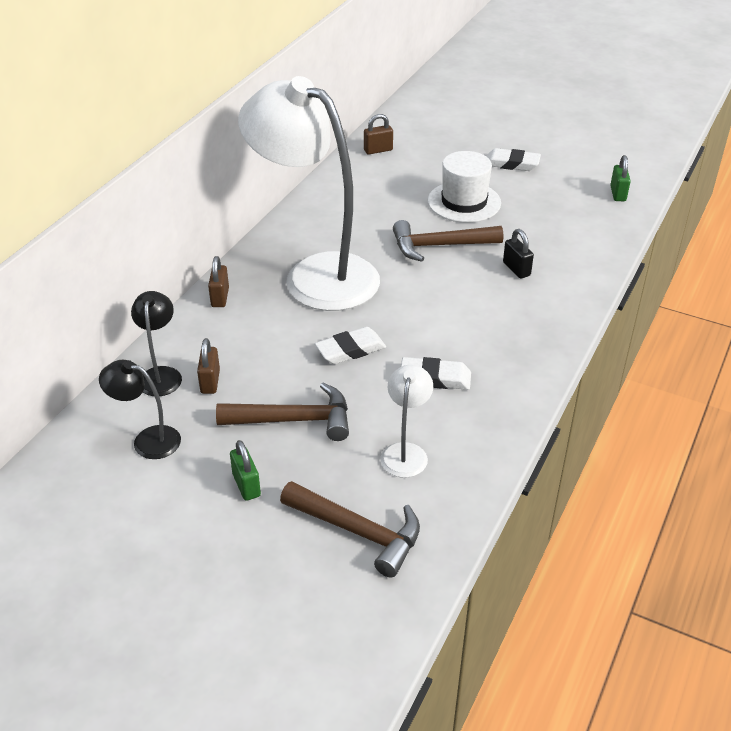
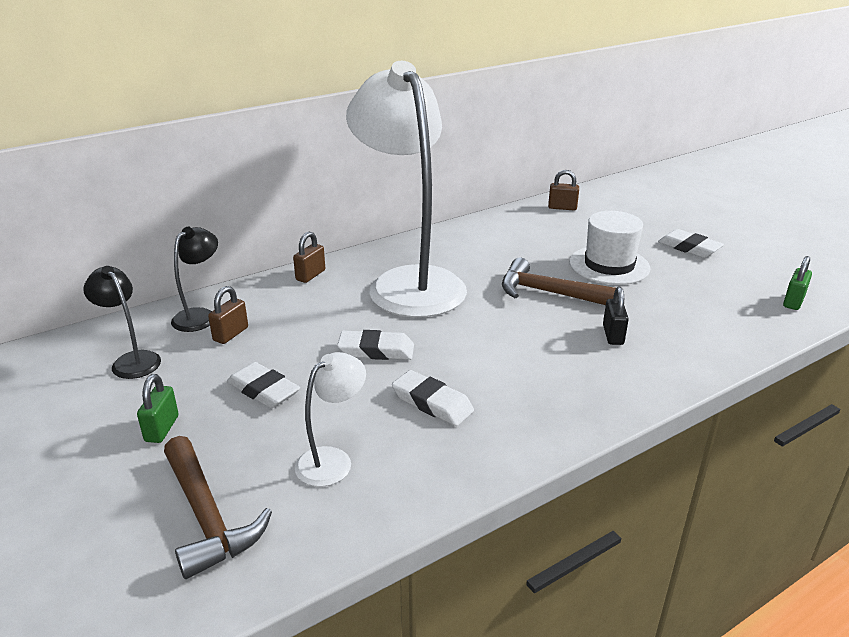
camera: 30 degrees right, 10 degrees down
(294, 420) = (263, 390): brown hammer -> white eraser

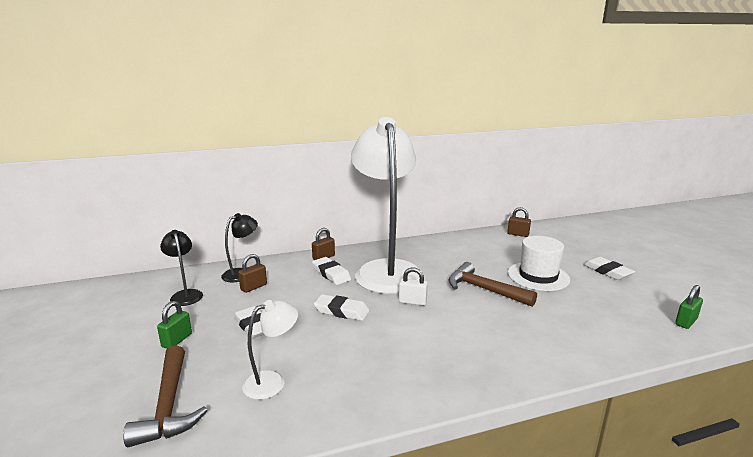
camera: 15 degrees right, 10 degrees down
(432, 403) = (362, 353): white eraser -> white eraser (331, 274)
(465, 323) = (412, 302): none -> white padlock
(613, 335) = (521, 326): black padlock -> none

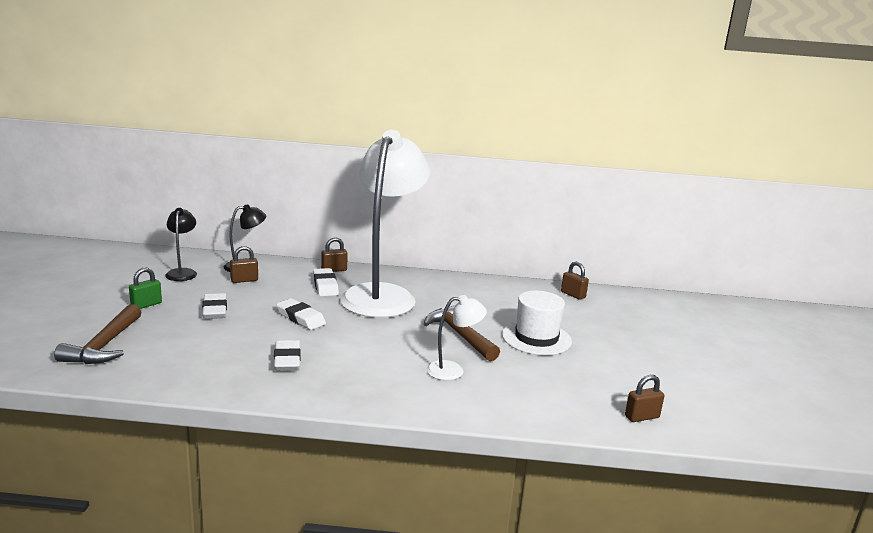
camera: 20 degrees right, 0 degrees up
(272, 381) = (191, 352): white lamp -> white lamp (453, 370)
(412, 302) = (375, 327): white padlock -> none
(607, 271) = (625, 353): white eraser -> white eraser (287, 360)
(685, 322) = (641, 417): green padlock -> brown padlock

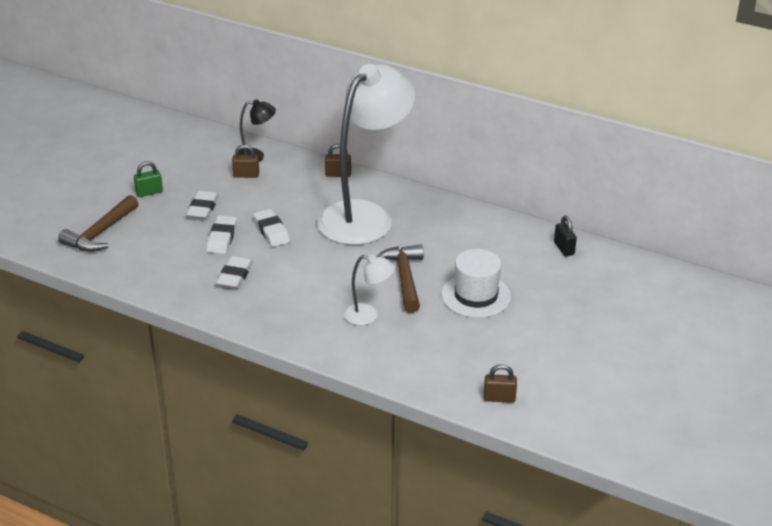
camera: 25 degrees right, 15 degrees up
(182, 272) = (196, 156): black lamp -> none
(325, 286) = (317, 194): white eraser -> white eraser (222, 238)
(573, 295) = (564, 248): brown padlock -> black padlock

